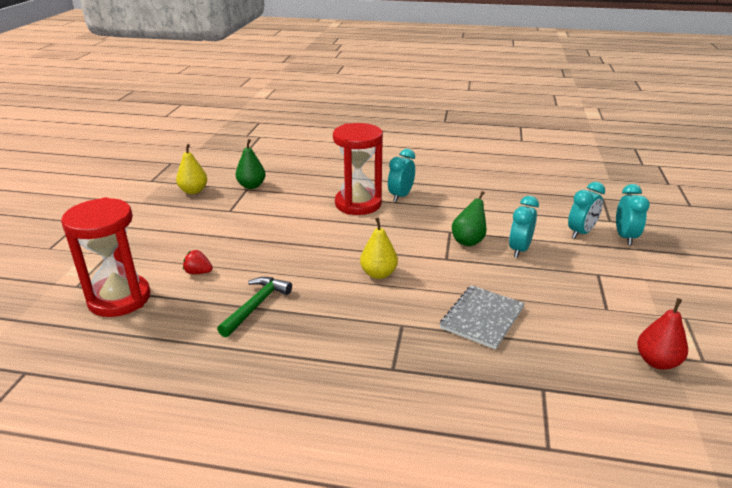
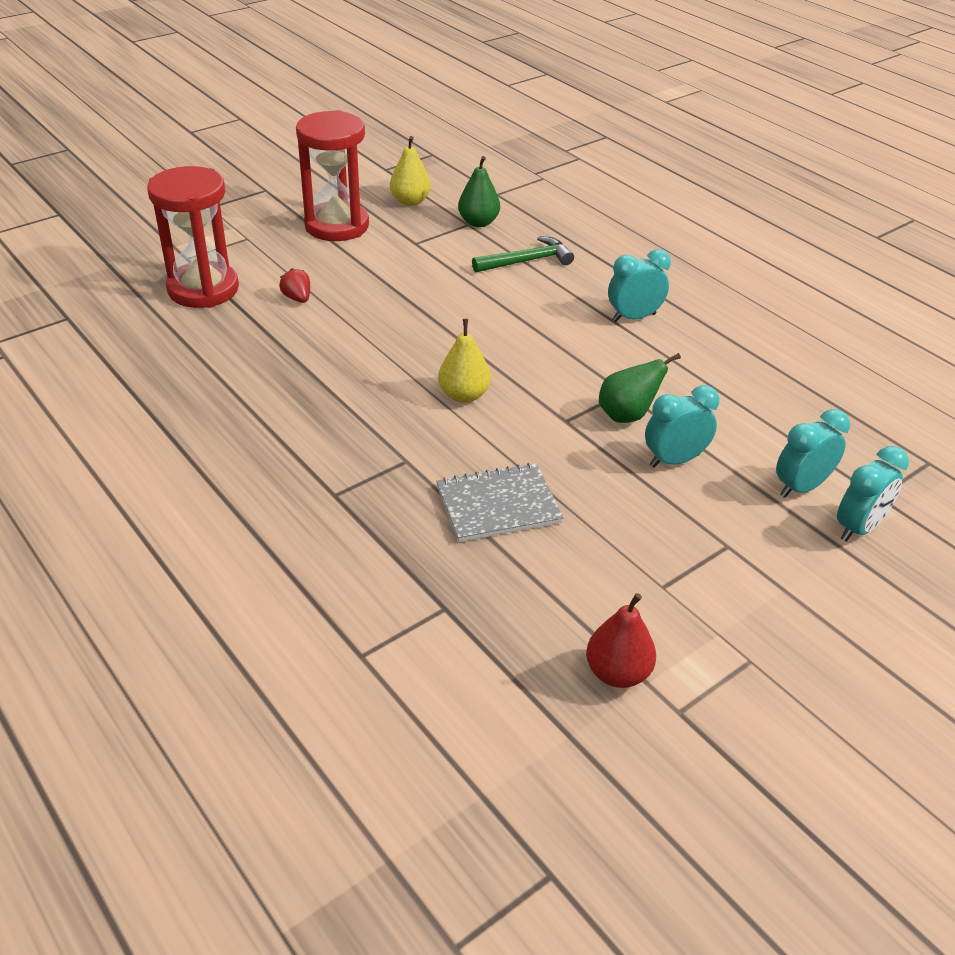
camera: 40 degrees right, 10 degrees up
(256, 306) = (302, 361): green hammer -> green hammer (526, 261)
(358, 204) = (565, 302): red hourglass -> red hourglass (337, 226)
(581, 233) = (801, 487): turquoise clock -> turquoise clock turned 150 degrees clockwise

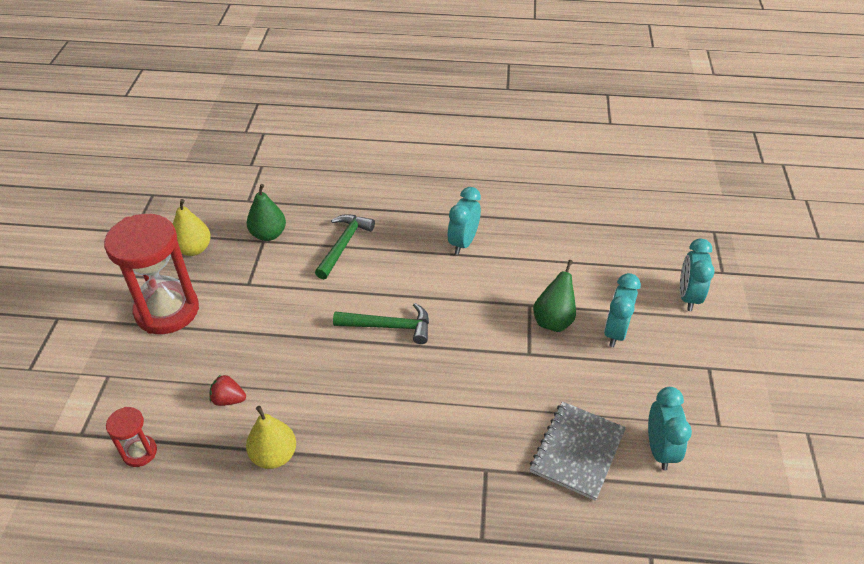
camera: 45 degrees left, 5 degrees up
(203, 289) = (139, 452): red hourglass -> red hourglass, size x0.47
(464, 395) = (449, 386): yellow pear -> yellow pear (274, 455)
(478, 330) = (389, 326): none -> green hammer
(617, 673) = (774, 504): red pear -> none
(858, 528) = (740, 301): turquoise clock -> turquoise clock (660, 449)

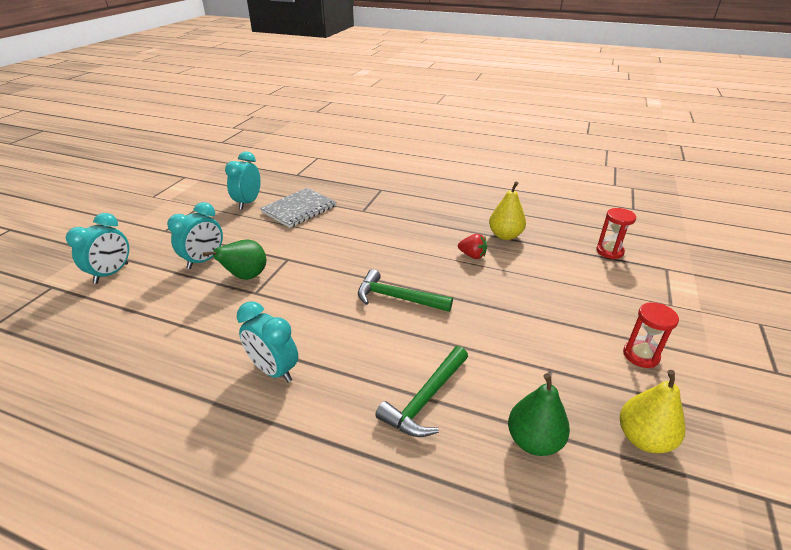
camera: 165 degrees left, 10 degrees down
(167, 311) = (640, 355): red hourglass -> red hourglass, size x0.47
(228, 399) = (547, 270): red strawberry -> red strawberry (472, 255)
(463, 242) = (273, 370): turquoise clock -> turquoise clock turned 90 degrees clockwise

